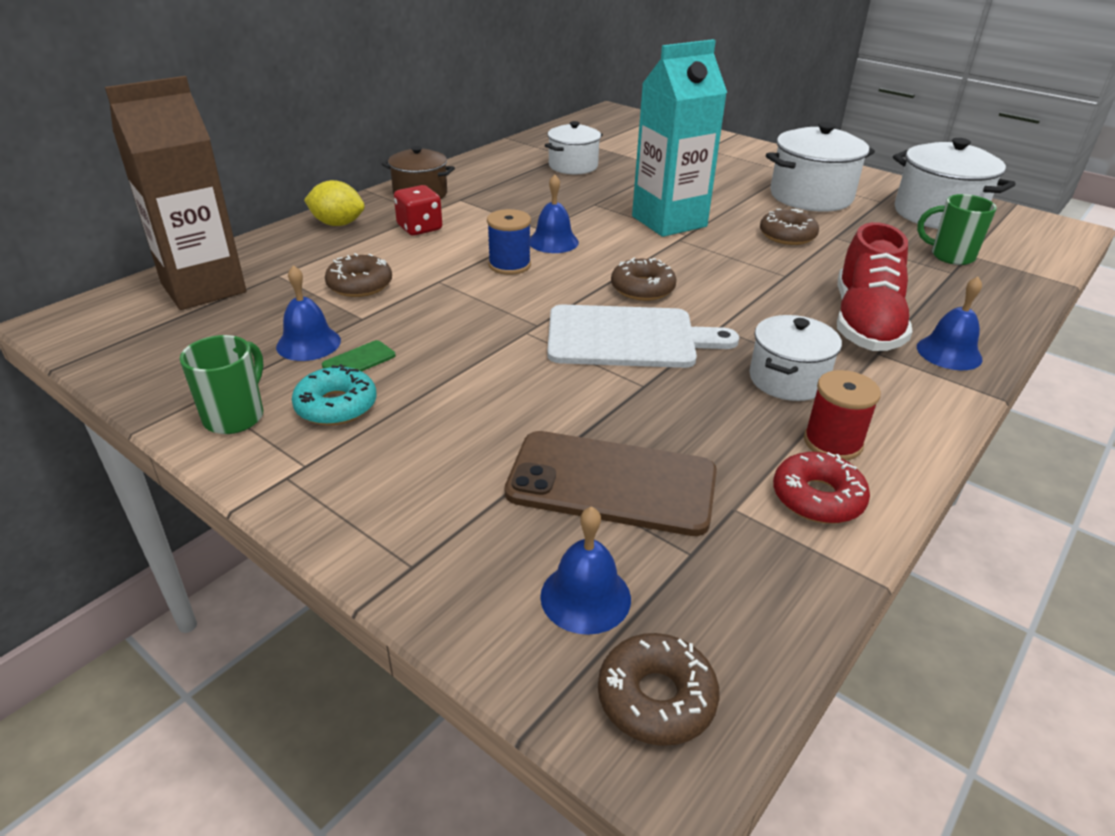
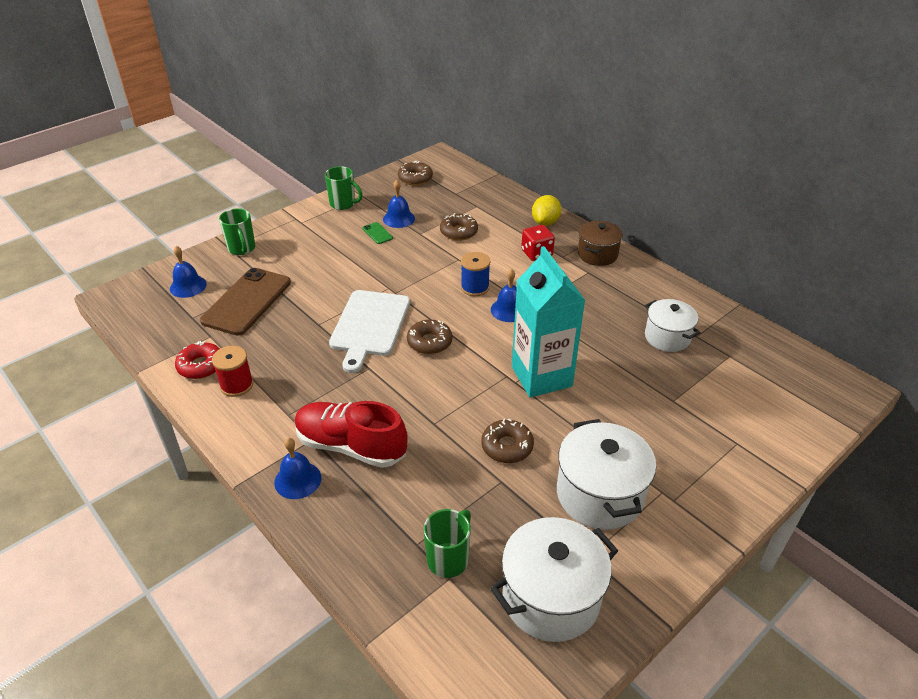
camera: 100 degrees right, 5 degrees up
(203, 288) = (465, 186): brown carton -> none
(336, 406) = (340, 228): turquoise donut -> none
(417, 539) = (242, 249): none -> green mug
(656, 698) = (135, 296): brown donut -> brown donut (415, 178)
(787, 379) = (300, 384): white pot -> none

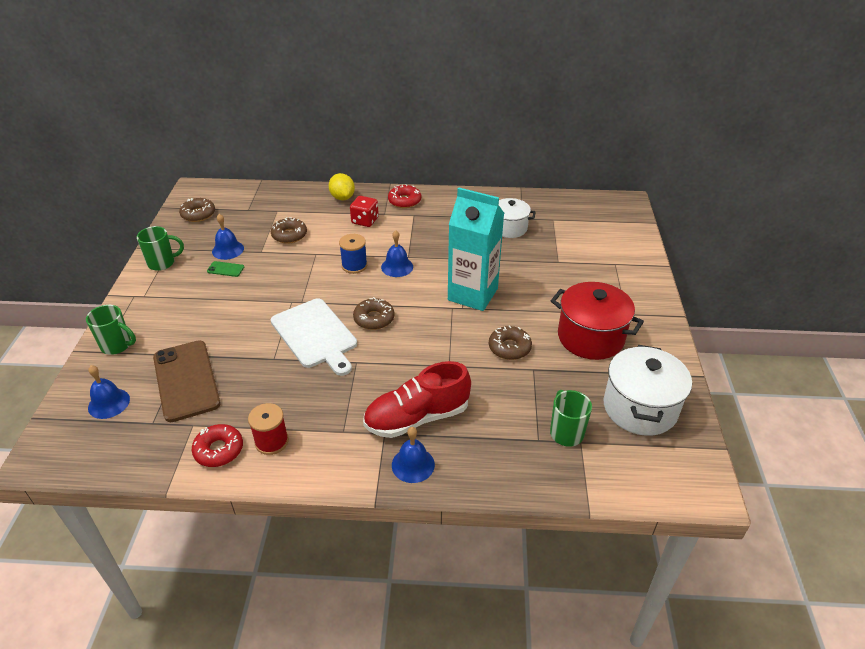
camera: 45 degrees left, 0 degrees up
(597, 254) = (404, 201): brown pot -> red donut
(599, 495) = (590, 337): white pot -> red pot

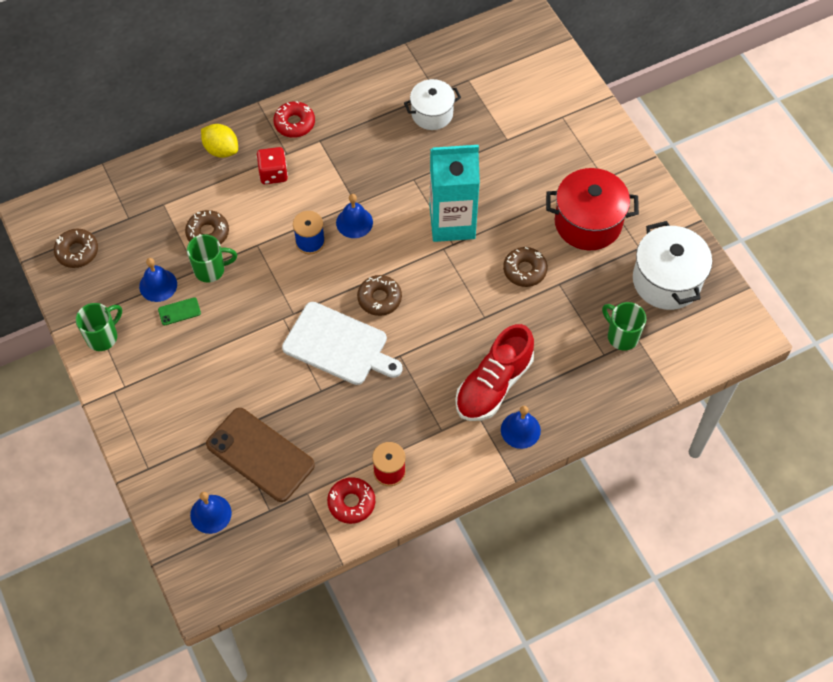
camera: 30 degrees left, 20 degrees up
(117, 345) = (156, 454): green mug -> green mug (211, 270)

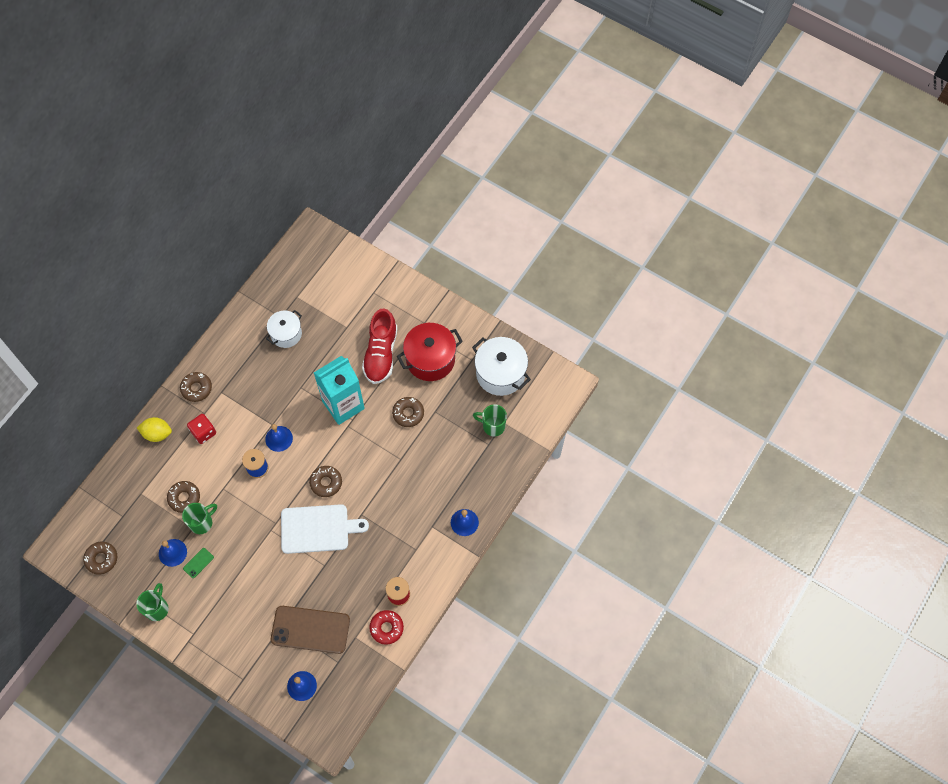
camera: 30 degrees left, 5 degrees up
(294, 123) = (196, 388): red donut -> brown donut
(493, 385) = (431, 501): red shoe -> red shoe (381, 354)

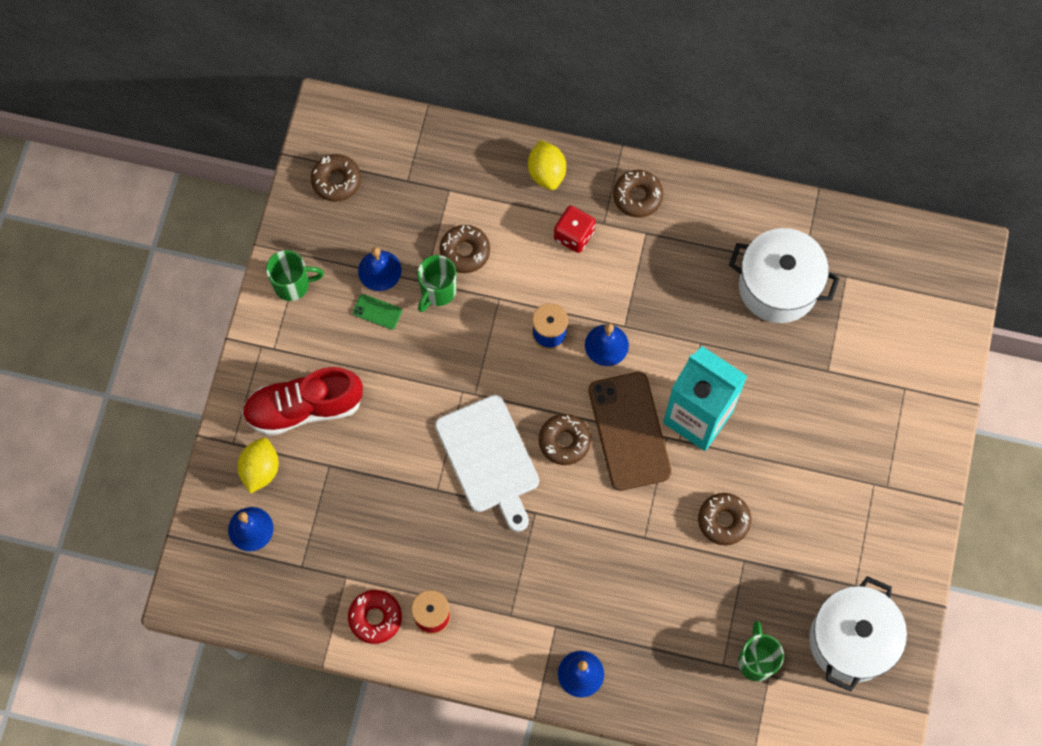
camera: 70 degrees right, 5 degrees up
(202, 522) = (437, 291): green mug -> green mug turned 90 degrees clockwise
(267, 667) = (260, 469): none -> yellow lemon
(286, 334) = (778, 286): white pot -> white pot, size x1.55
(310, 629) = (335, 508): brown phone -> brown phone (629, 431)
(381, 354) = (806, 440): red shoe -> red shoe (304, 407)
(430, 359) = (828, 520): red pot -> none

